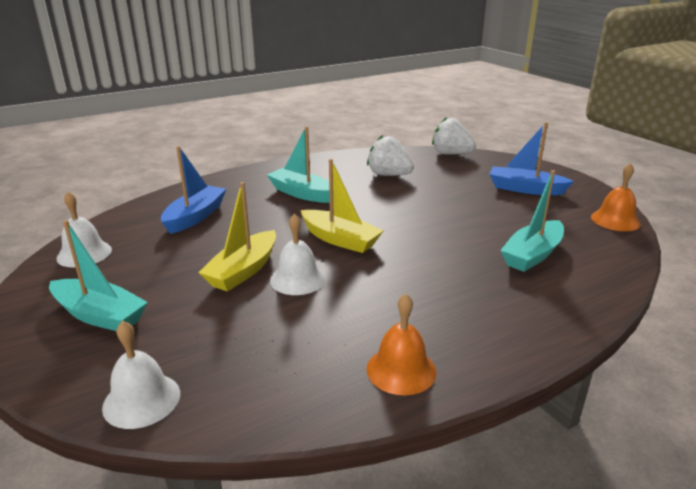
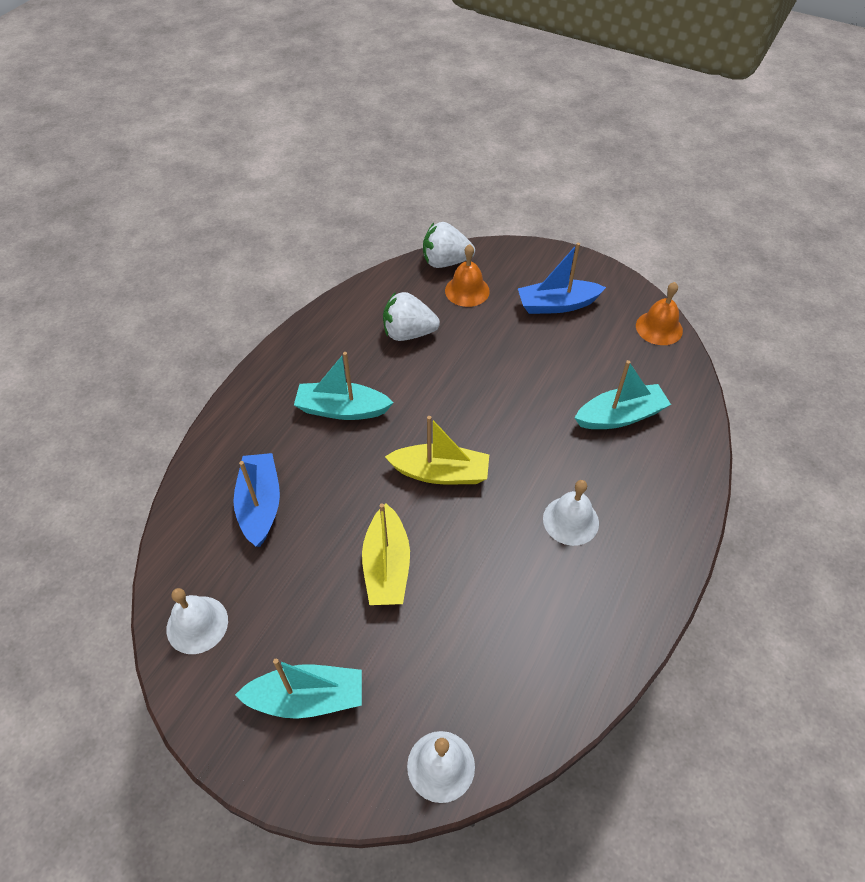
camera: 30 degrees left, 25 degrees up
(297, 279) = (446, 552): white bell -> white bell (570, 520)
(401, 370) = (607, 619): orange bell -> orange bell (467, 290)
(532, 255) = (620, 416): turquoise boat -> turquoise boat turned 120 degrees counterclockwise

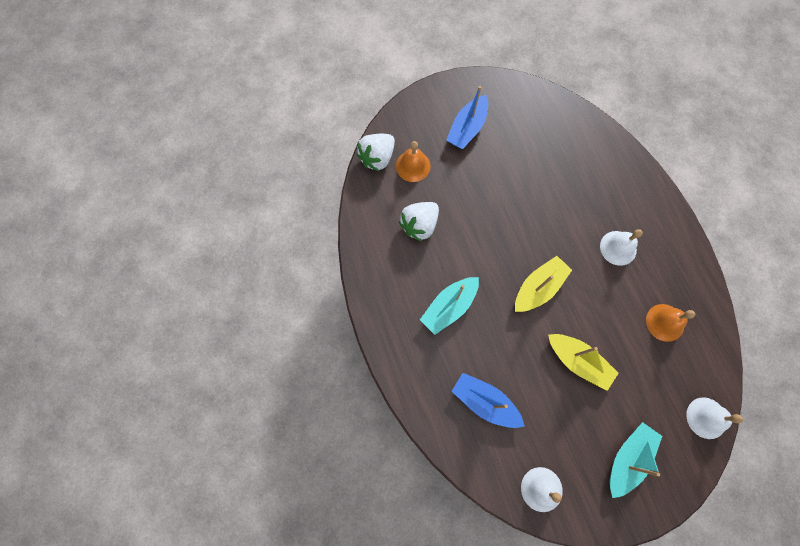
camera: 50 degrees left, 20 degrees up
(620, 416) = (572, 167): turquoise boat -> none
(659, 328) = (529, 94): orange bell -> orange bell (665, 322)

